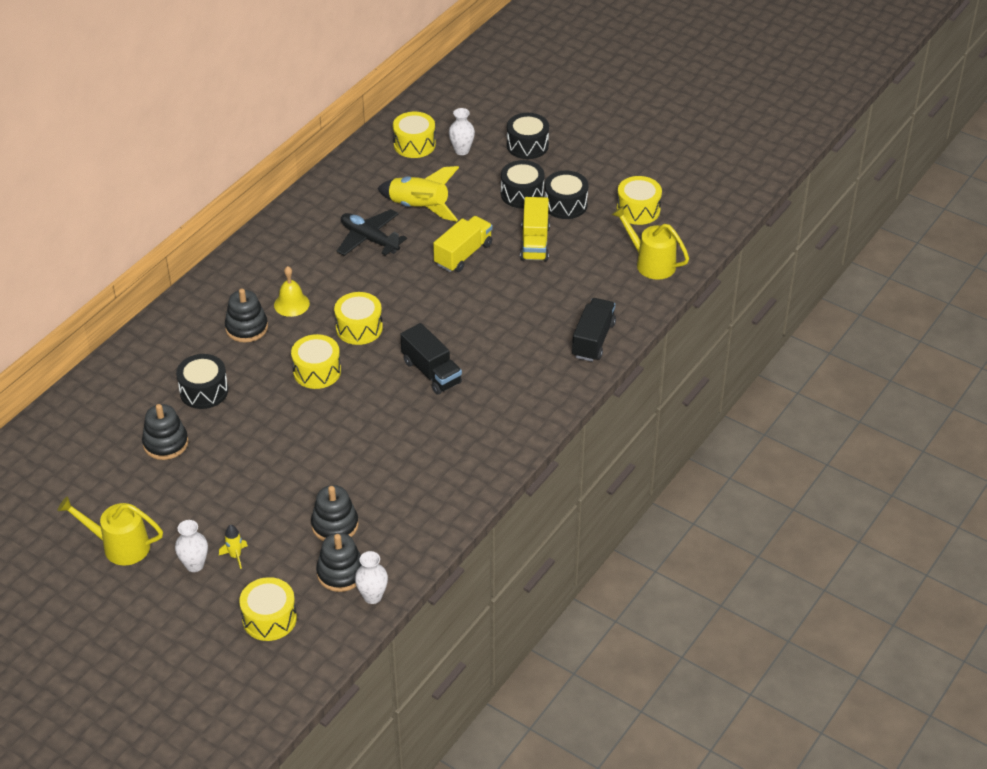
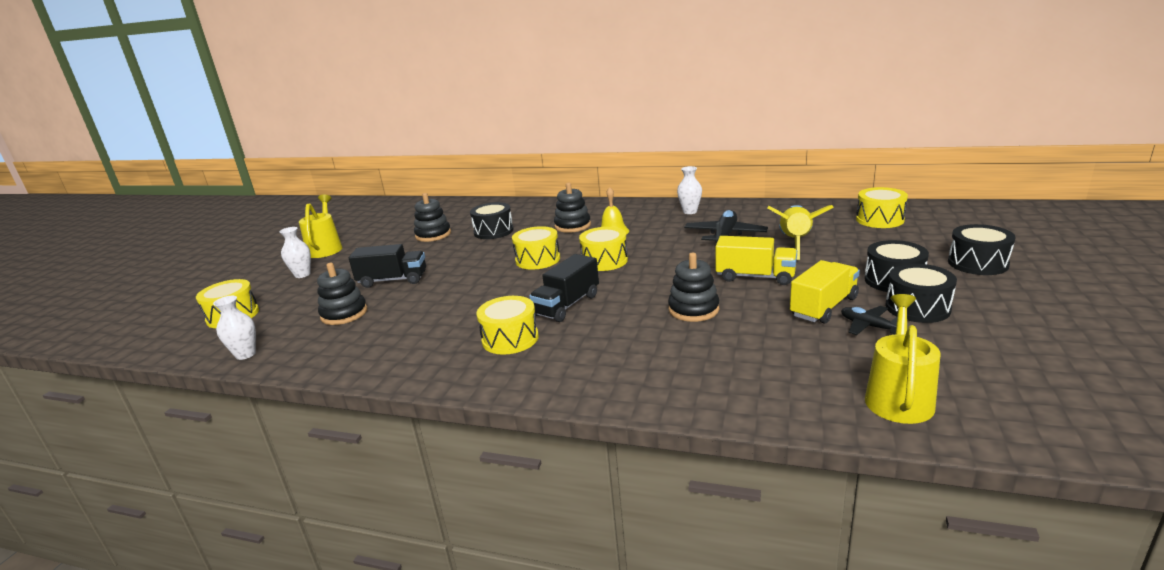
camera: 75 degrees right, 20 degrees down
(235, 556) = (310, 285): yellow rocket -> none
(341, 573) = (281, 332): black stacking toy -> black stacking toy (693, 309)
(462, 150) = (908, 238): white vase -> white vase (690, 211)
(535, 243) = (824, 307): yellow truck -> yellow truck turned 150 degrees clockwise
(573, 236) = (869, 326): none -> black plane
(593, 340) = (694, 388): black truck -> black truck (393, 280)
(638, 210) = (991, 359): yellow drum -> yellow drum (510, 339)

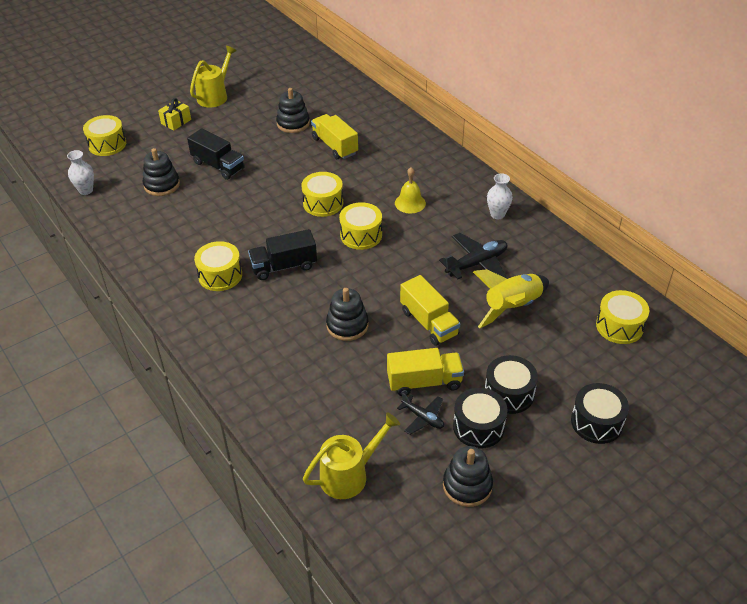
camera: 35 degrees right, 20 degrees up
(302, 274) = (176, 122): white vase -> yellow gift
(493, 231) = (334, 146): black drum -> yellow truck
(572, 226) = (393, 175): black stacking toy -> black stacking toy (467, 485)
(869, 326) = (423, 418): black plane -> black plane turned 135 degrees clockwise

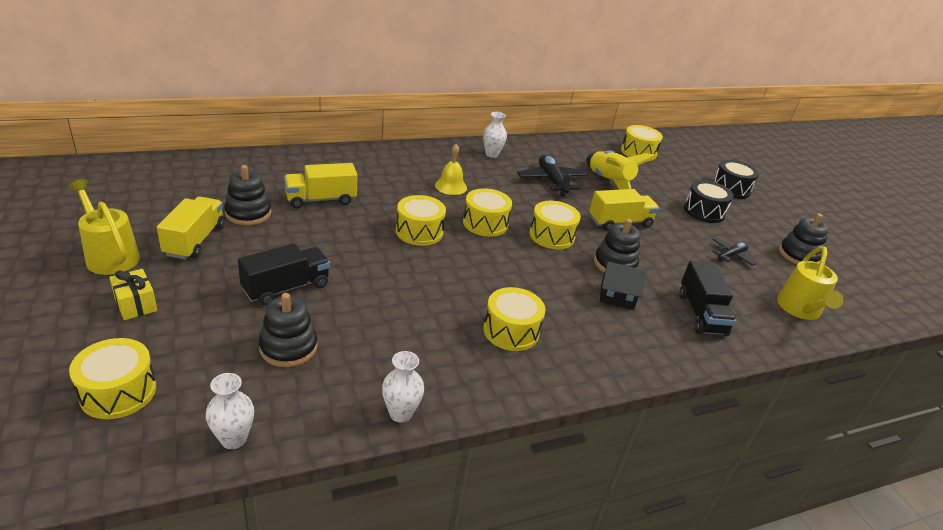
camera: 80 degrees left, 10 degrees down
(121, 243) = (400, 413): none -> white vase
(284, 266) = (514, 281): black truck -> black truck (701, 314)
(297, 331) = (617, 296): none -> black house
(349, 475) = (800, 309): yellow watering can -> yellow watering can turned 150 degrees counterclockwise
(369, 278) = (551, 236): none -> yellow drum
(424, 382) = (691, 244): yellow truck -> yellow truck (195, 240)
(478, 427) = (739, 234): black drum -> none

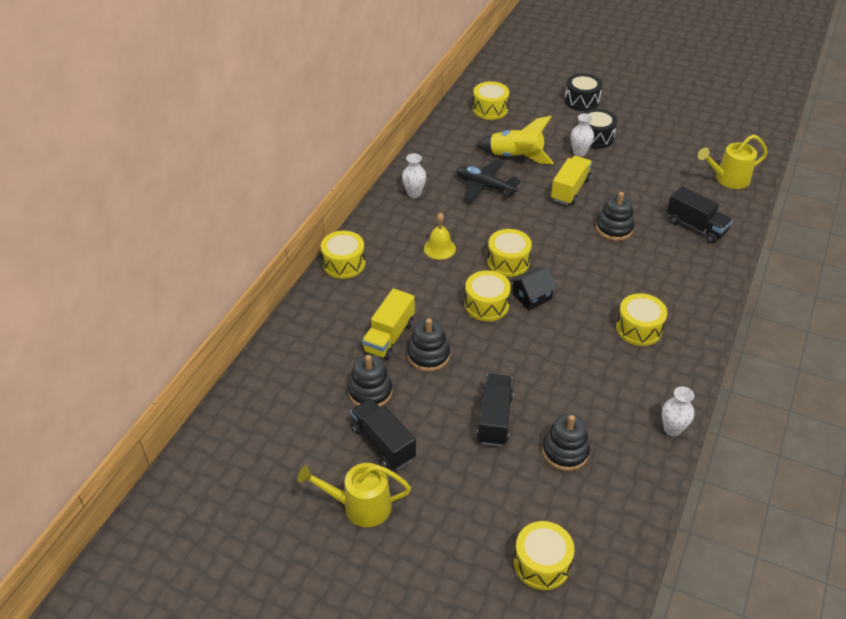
camera: 40 degrees left, 10 degrees up
(135, 304) = (443, 515): yellow gift -> none
(195, 240) = (383, 443): yellow truck -> black truck
(233, 439) = (634, 522): white vase -> white vase (579, 152)
(551, 236) = (554, 237): yellow drum -> yellow drum (344, 263)
(617, 296) = (647, 253): black house -> black house (532, 296)
(731, 255) = (653, 165): black plane -> none
(798, 255) = (680, 133): black stacking toy -> black stacking toy (428, 355)
(800, 309) = (728, 179): yellow watering can -> yellow watering can turned 105 degrees clockwise

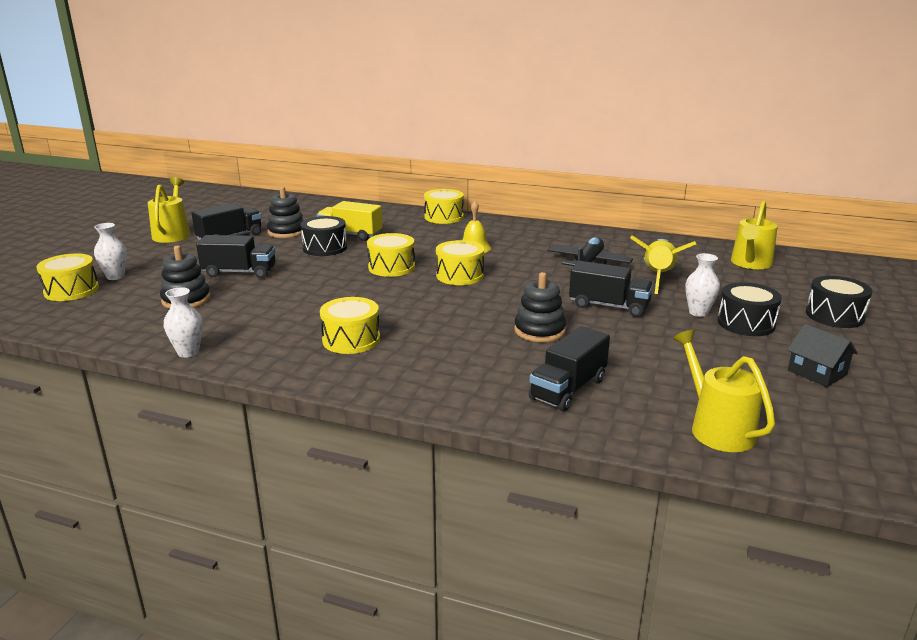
camera: 85 degrees right, 20 degrees down
(414, 193) = (558, 236): white vase -> white vase (115, 277)
(428, 355) = (325, 248): black stacking toy -> black drum
(490, 109) = (750, 263): yellow drum -> yellow watering can
(532, 296) = (405, 286): black house -> black house (817, 372)
(570, 190) = (609, 306): yellow truck -> black truck

